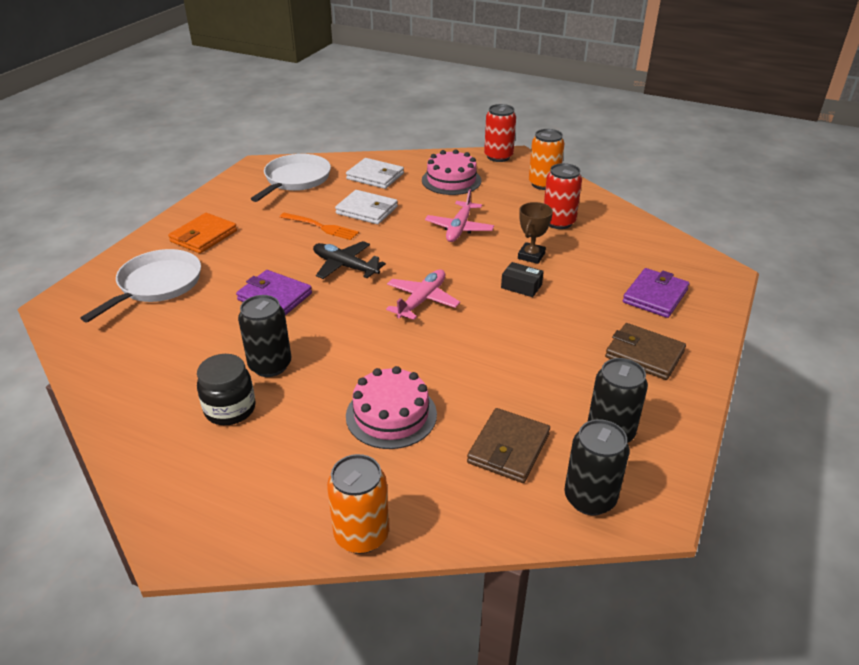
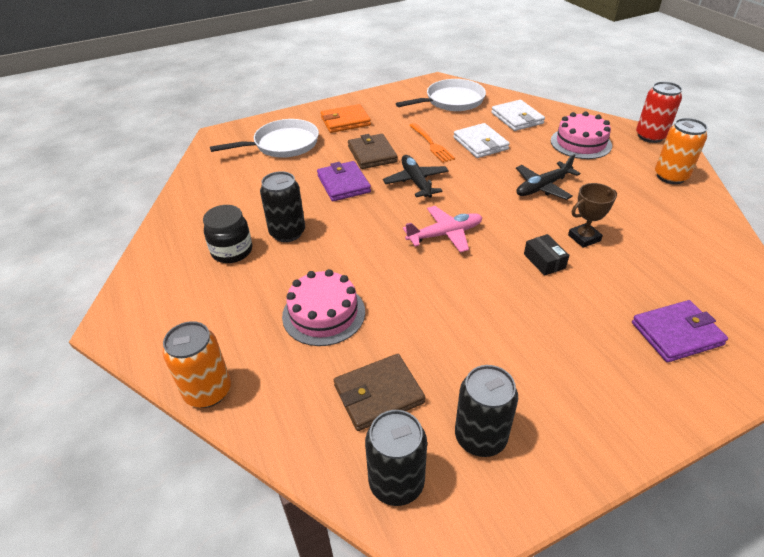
camera: 40 degrees right, 5 degrees up
(459, 228) = (543, 187): pink plane -> black plane
(558, 222) = (647, 218): red can -> none
(644, 354) = (598, 384): brown wallet -> brown wallet (372, 154)

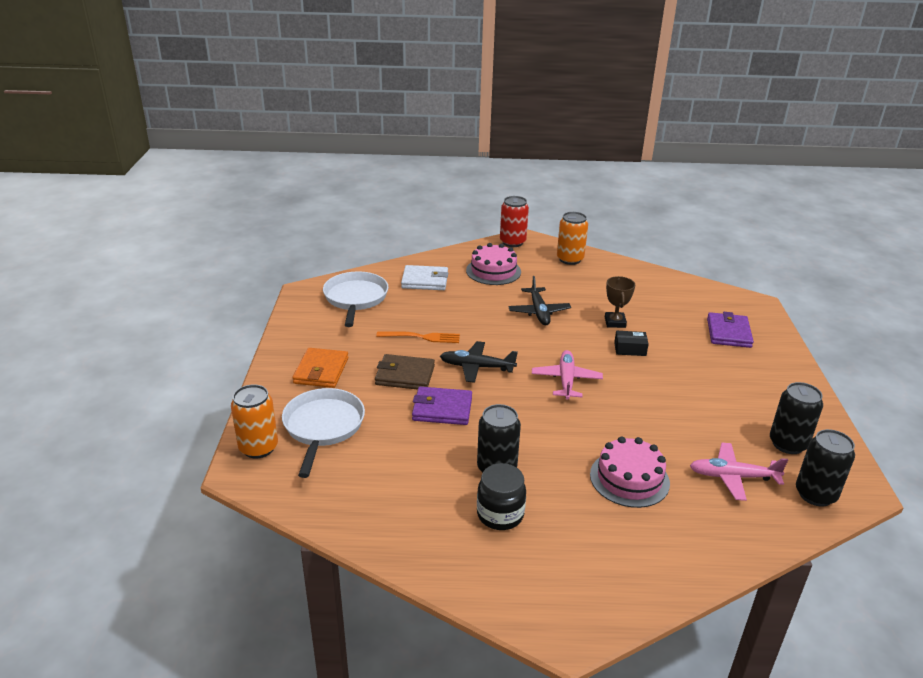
camera: 65 degrees left, 10 degrees down
(208, 391) = (693, 575): orange can -> orange can (258, 448)
(378, 394) = (733, 477): brown wallet -> pink plane
(480, 143) = (447, 313): white wallet -> none

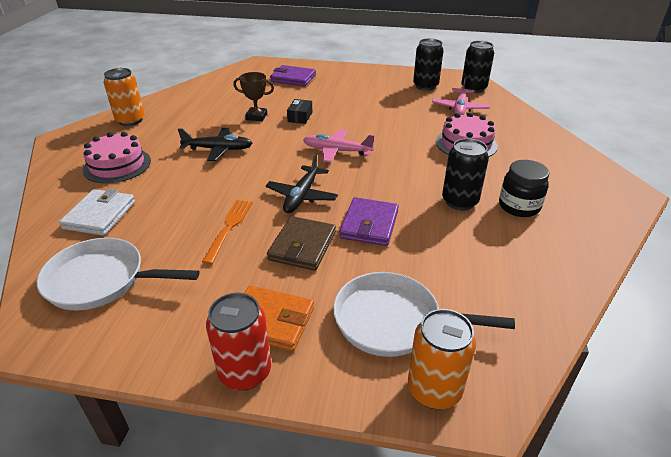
camera: 80 degrees left, 5 degrees up
(512, 242) = (63, 146): red can -> red can (245, 372)

